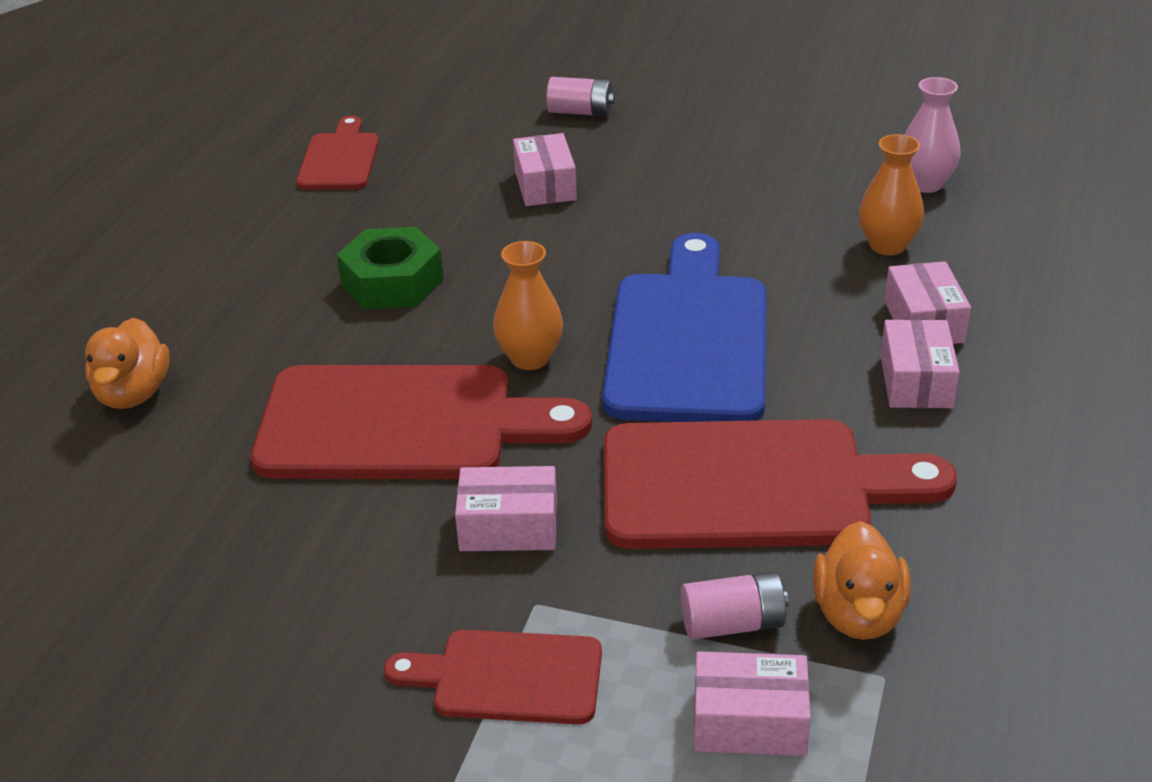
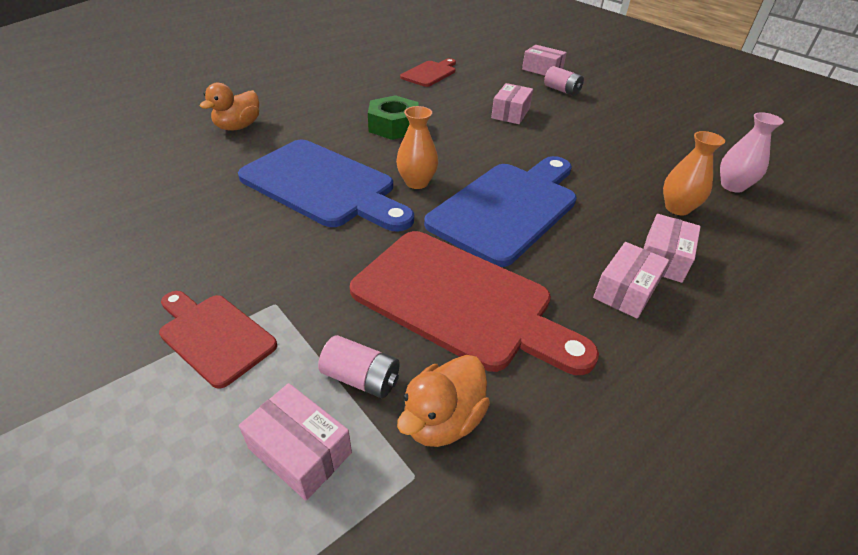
camera: 30 degrees right, 5 degrees up
(401, 424) = (323, 185): red cutting board -> blue cutting board
(508, 527) = (311, 257): pink box -> pink box (542, 70)

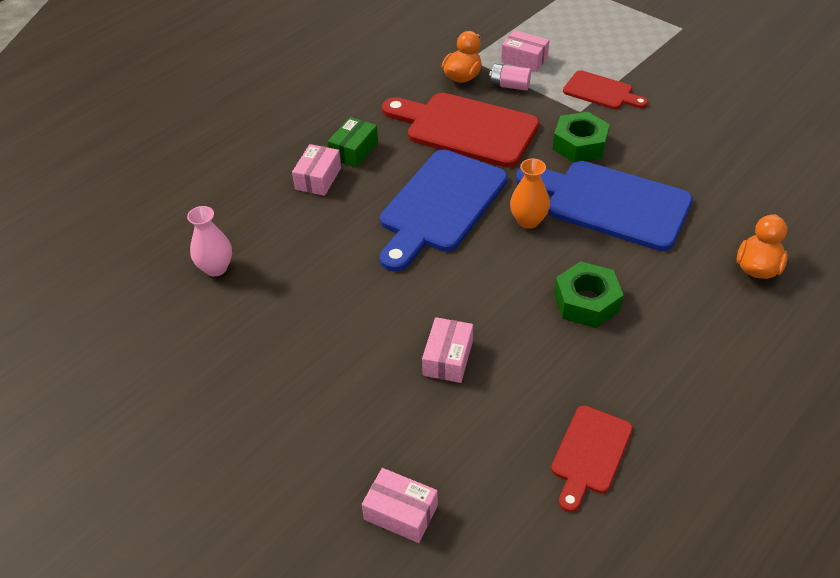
camera: 175 degrees right, 5 degrees up
(311, 252) = (579, 145): none -> green nut
(561, 90) = (372, 440): pink battery -> none
(626, 290) = (354, 151): pink box -> green box
(677, 208) = (286, 230): orange vase -> none

